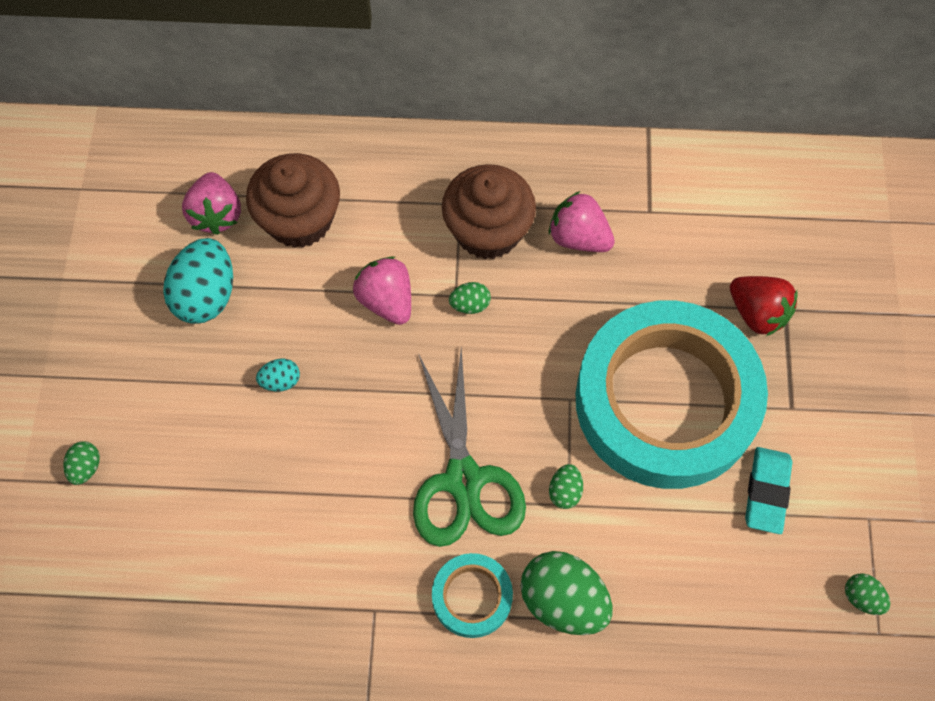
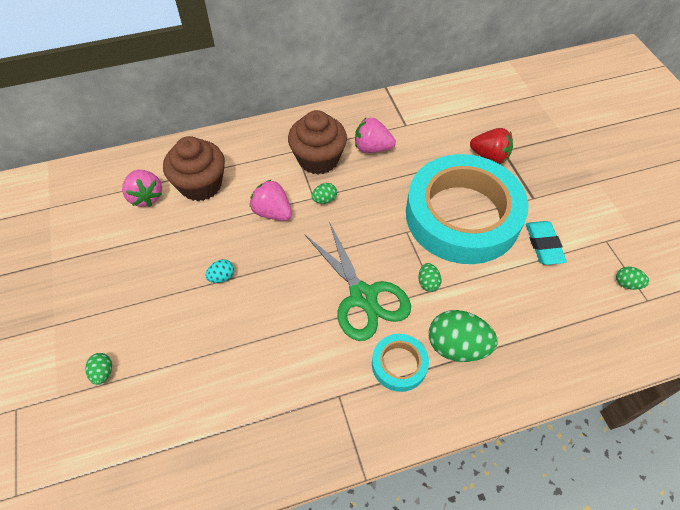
camera: 20 degrees left, 10 degrees down
(206, 295) = (154, 243): turquoise egg -> none

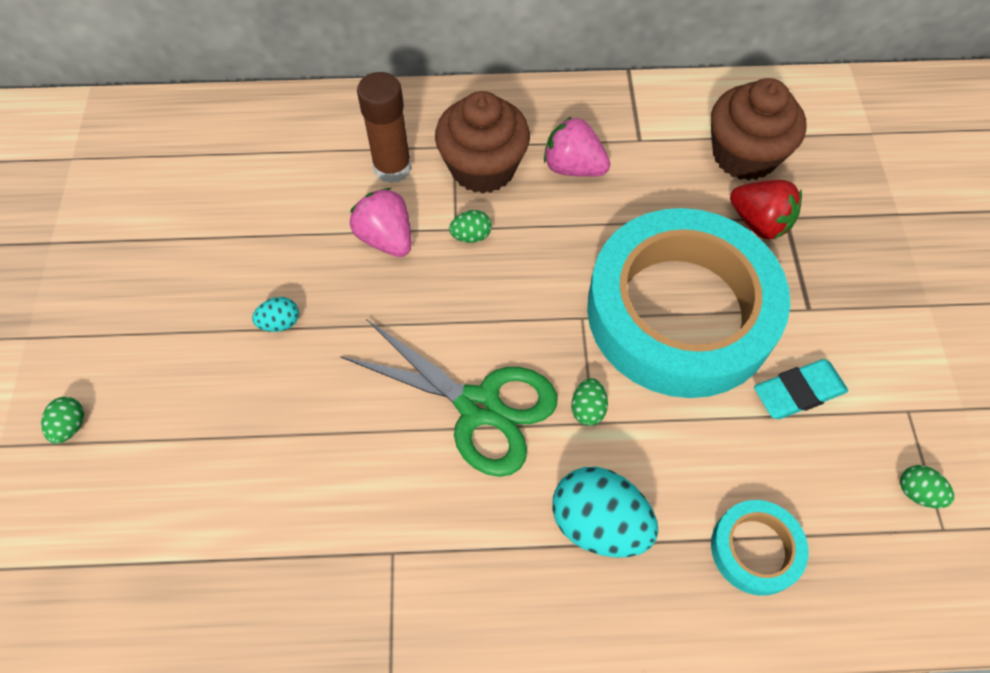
camera: 15 degrees right, 5 degrees up
(146, 197) = (210, 172): pink strawberry -> none
(201, 185) = (294, 171): brown cupcake -> brown cupcake (744, 155)
(262, 170) = (392, 168): none -> brown glue stick
(363, 297) = (480, 406): green scissors -> green scissors turned 45 degrees counterclockwise
(399, 364) = (499, 528): turquoise tape -> turquoise tape (755, 549)
(457, 346) = (599, 523): green egg -> turquoise egg
(543, 245) = (798, 392): turquoise eraser -> turquoise eraser turned 60 degrees clockwise

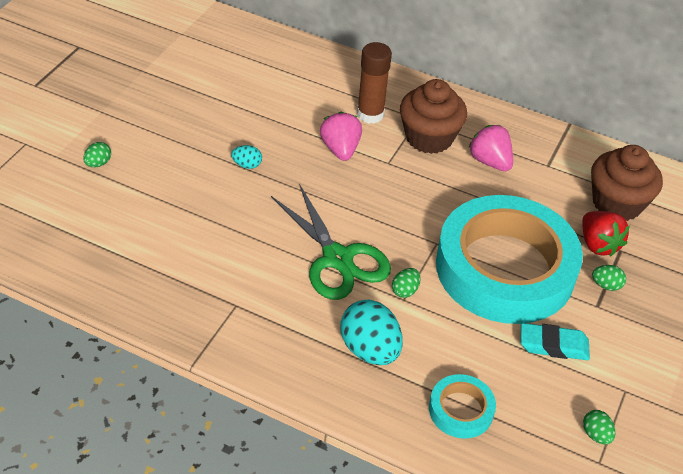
camera: 25 degrees right, 15 degrees down
(471, 236) = (395, 170): green egg -> green egg (606, 285)

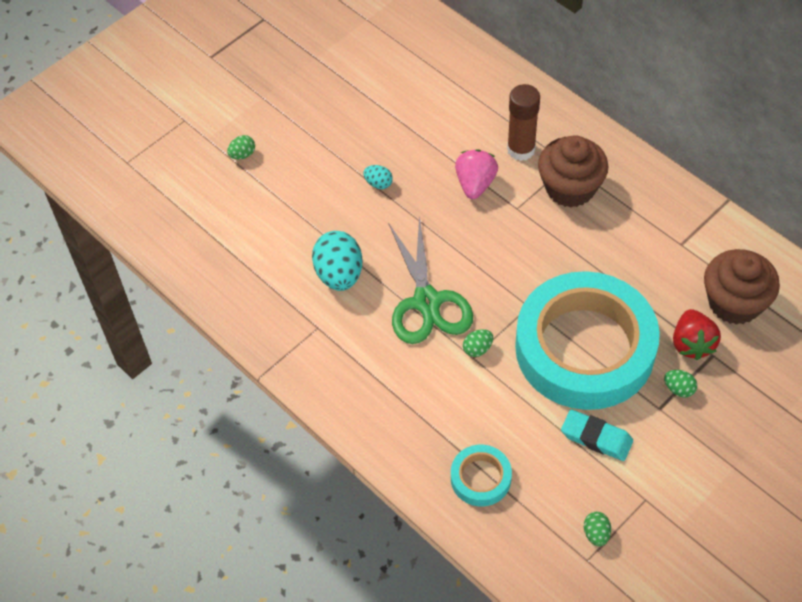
camera: 25 degrees right, 10 degrees up
(369, 350) = (421, 400): turquoise egg -> turquoise egg (339, 274)
(490, 162) = (621, 228): pink strawberry -> none

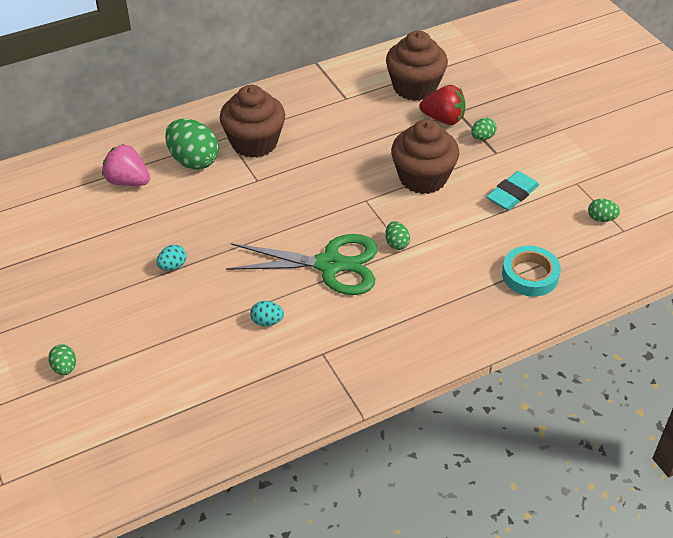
camera: 75 degrees left, 10 degrees down
(339, 274) = (267, 321): turquoise egg -> turquoise egg, size x0.48
(475, 184) = (214, 199): pink strawberry -> pink strawberry (128, 181)
(521, 149) = (193, 161): brown glue stick -> green egg
(585, 348) = (423, 178): turquoise tape -> brown cupcake

